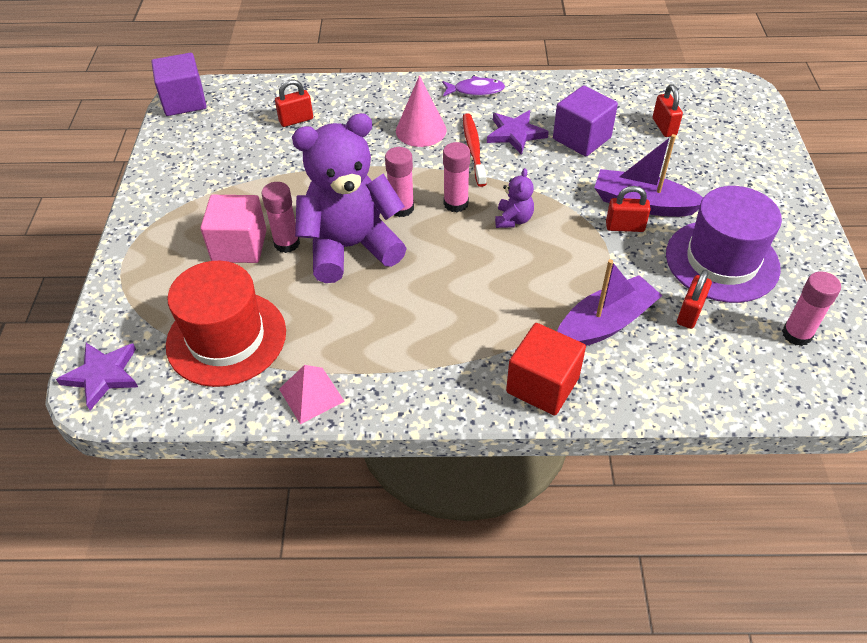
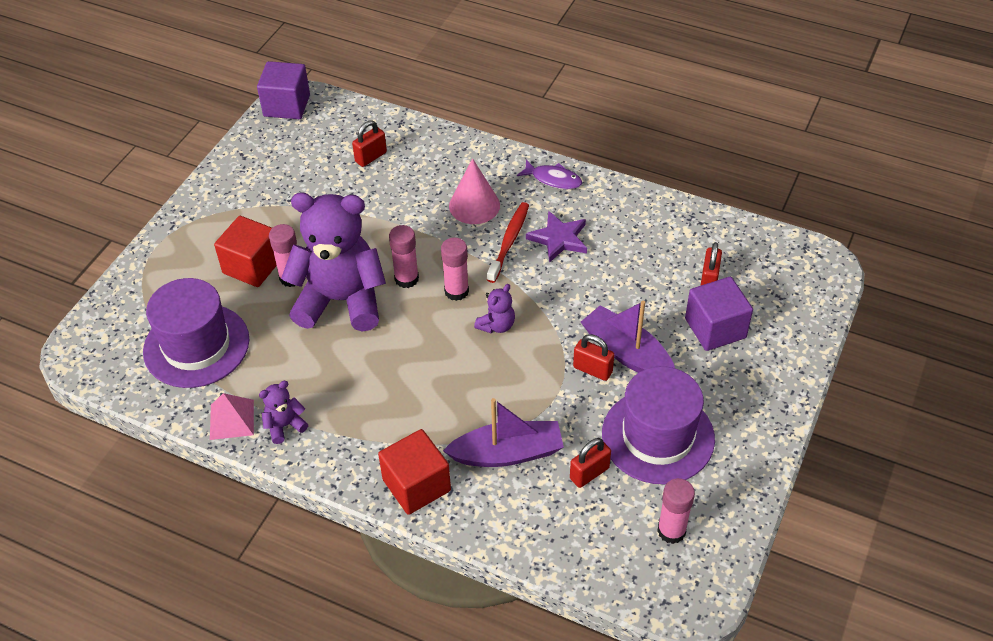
camera: 25 degrees right, 0 degrees up
(103, 375) = (91, 341): purple star -> none
(226, 338) = (196, 345): red hat -> purple hat
(239, 246) = (252, 266): pink cube -> red cube
(296, 120) = (371, 157): red padlock -> red padlock turned 45 degrees counterclockwise
(372, 380) = (284, 426): none -> purple teddy bear
(581, 138) = (618, 265): purple cube -> purple cube (715, 328)

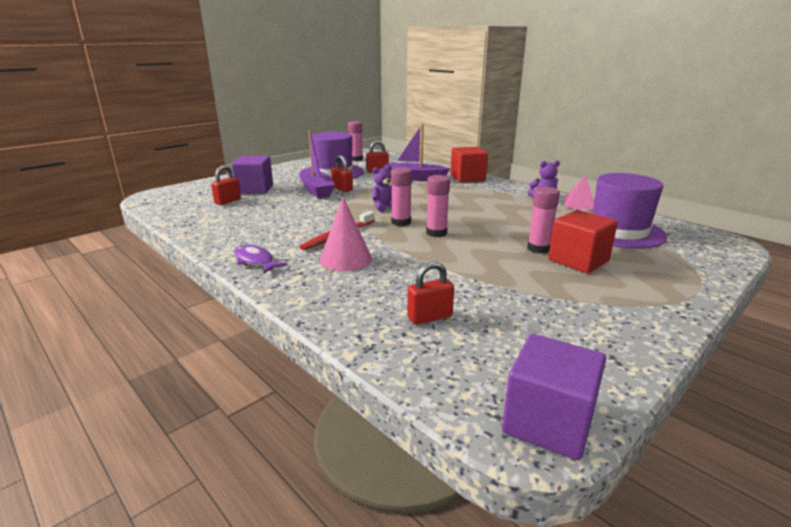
camera: 160 degrees left, 25 degrees down
(341, 300) = (495, 232): purple teddy bear -> none
(559, 239) = (297, 231): purple star -> none

